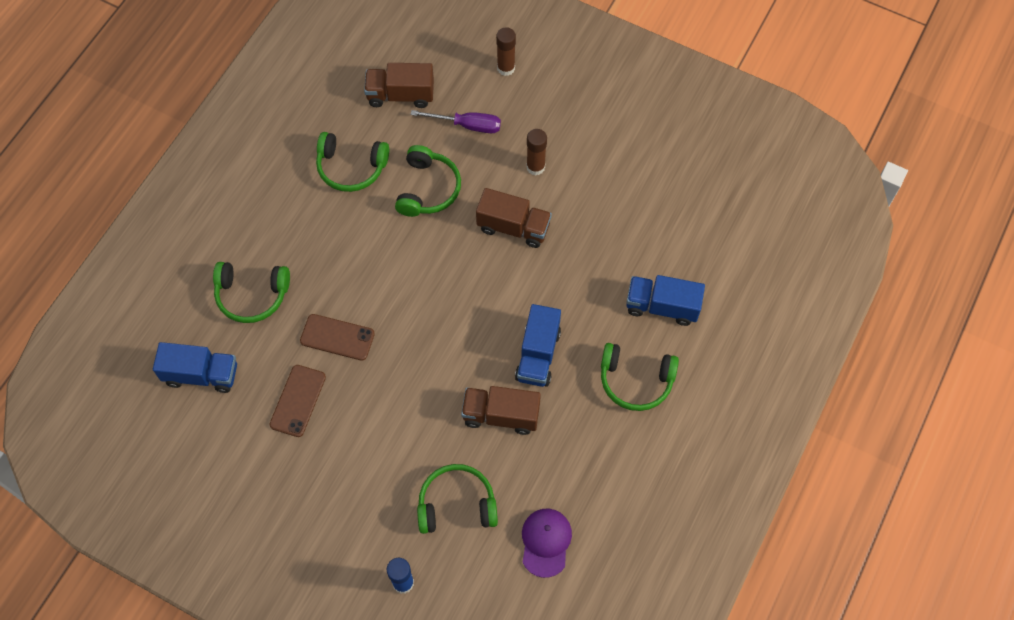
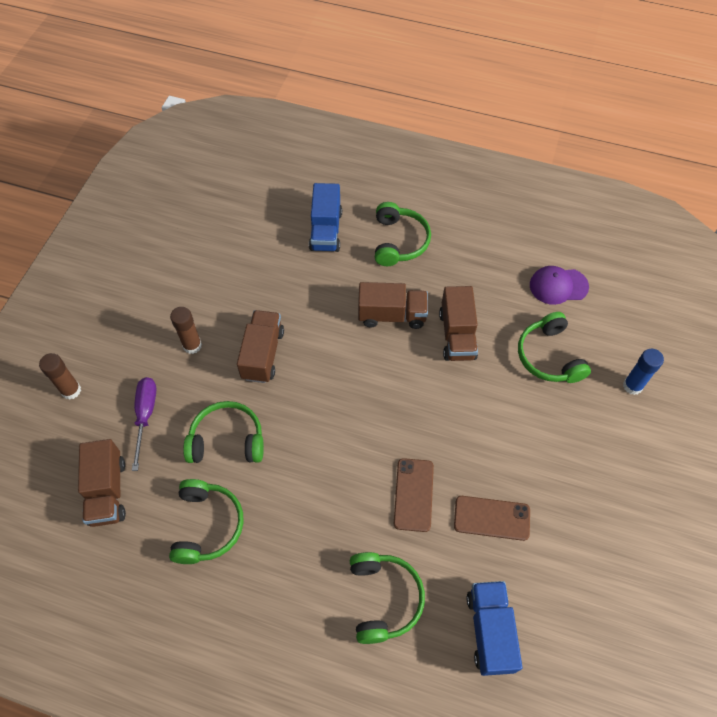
camera: 100 degrees left, 5 degrees down
(538, 355) = (392, 315): blue truck -> brown truck

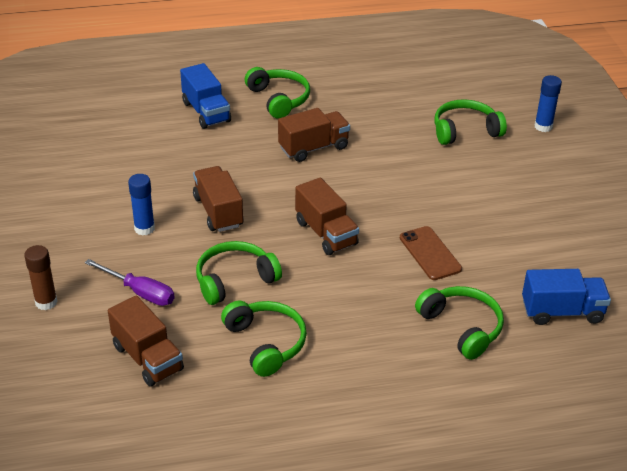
camera: 30 degrees left, 20 degrees down
(145, 416) = (140, 292): purple screwdriver -> purple screwdriver turned 150 degrees clockwise
(192, 345) = (144, 228): brown glue stick -> blue glue stick
(457, 335) = (380, 142): brown truck -> brown truck (326, 233)
(490, 631) = (562, 312): blue truck -> blue truck turned 120 degrees clockwise
(491, 518) = (504, 243): brown phone -> none
(549, 356) = (465, 130): green headphones -> green headphones turned 120 degrees clockwise
(558, 286) = (436, 86): purple cap -> none

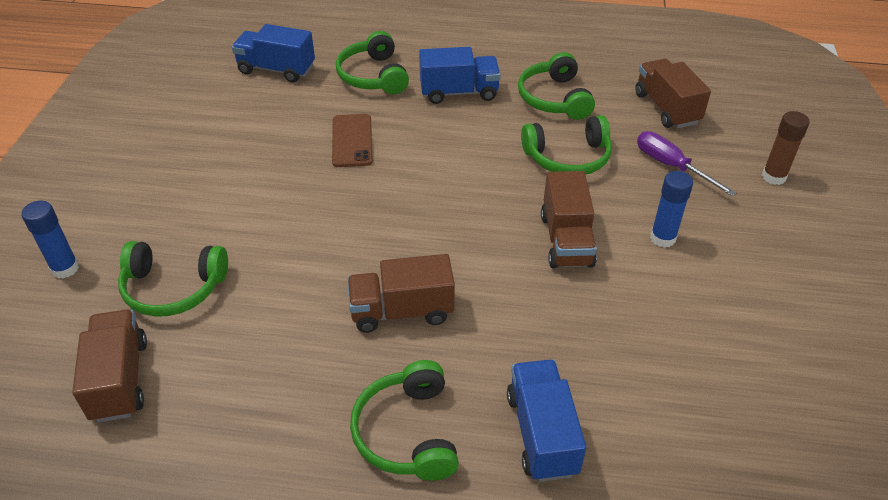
camera: 160 degrees left, 5 degrees up
(326, 233) = (449, 185): brown truck -> brown truck (120, 379)
(365, 327) = (459, 92): none -> blue truck

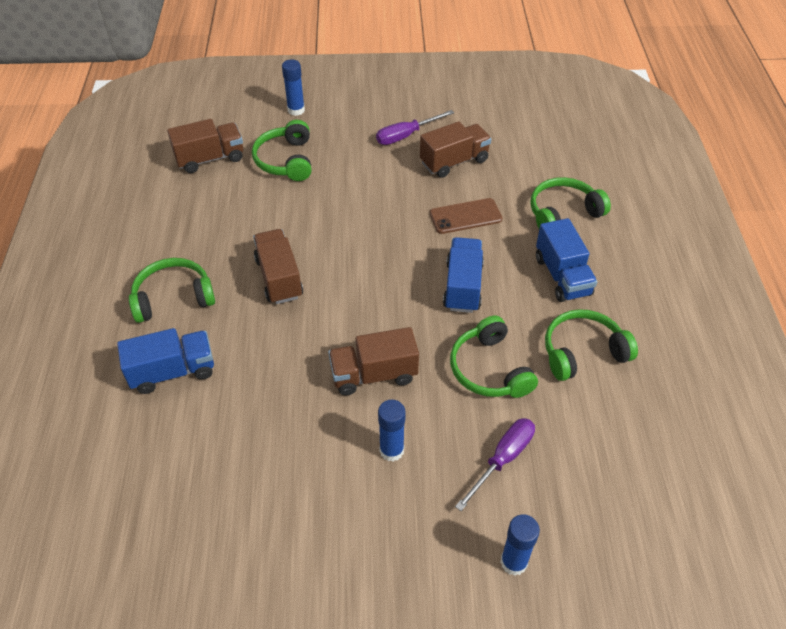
camera: 80 degrees right, 5 degrees up
(188, 167) = (406, 135): none -> purple screwdriver
(276, 69) = (546, 152): blue truck -> blue truck (463, 286)
(666, 108) = (605, 456): brown truck -> brown truck (454, 162)
(773, 177) = (513, 562): brown glue stick -> blue glue stick

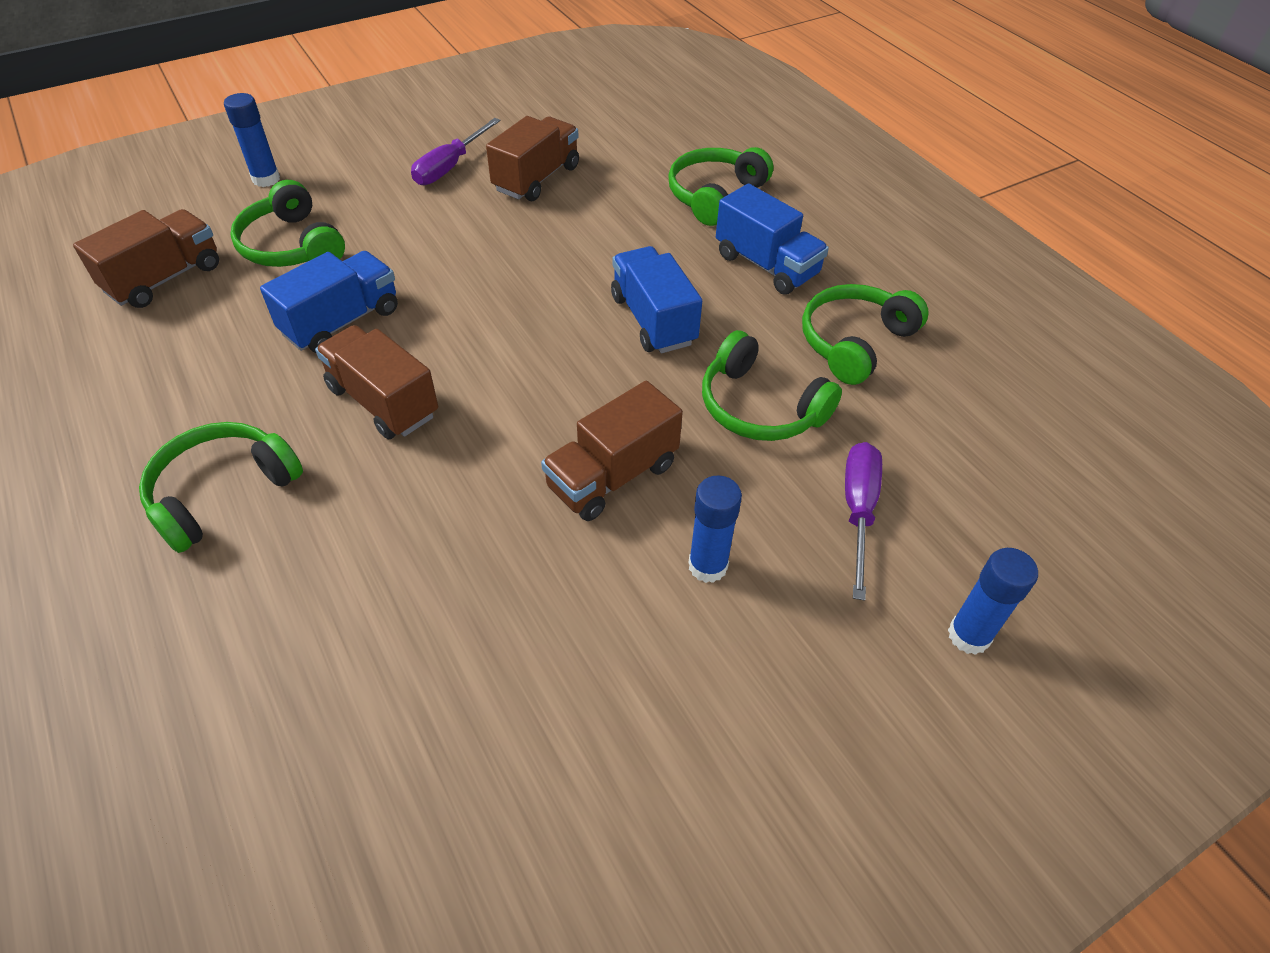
camera: 30 degrees left, 0 degrees up
(173, 372) = (290, 603): blue truck -> blue truck (342, 322)
(465, 216) = (597, 237): brown phone -> none

